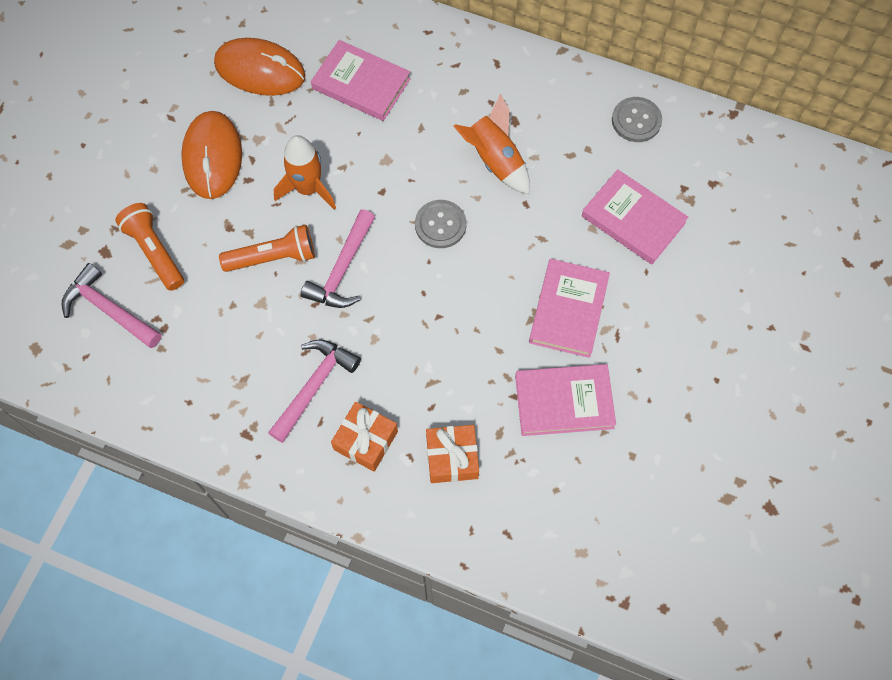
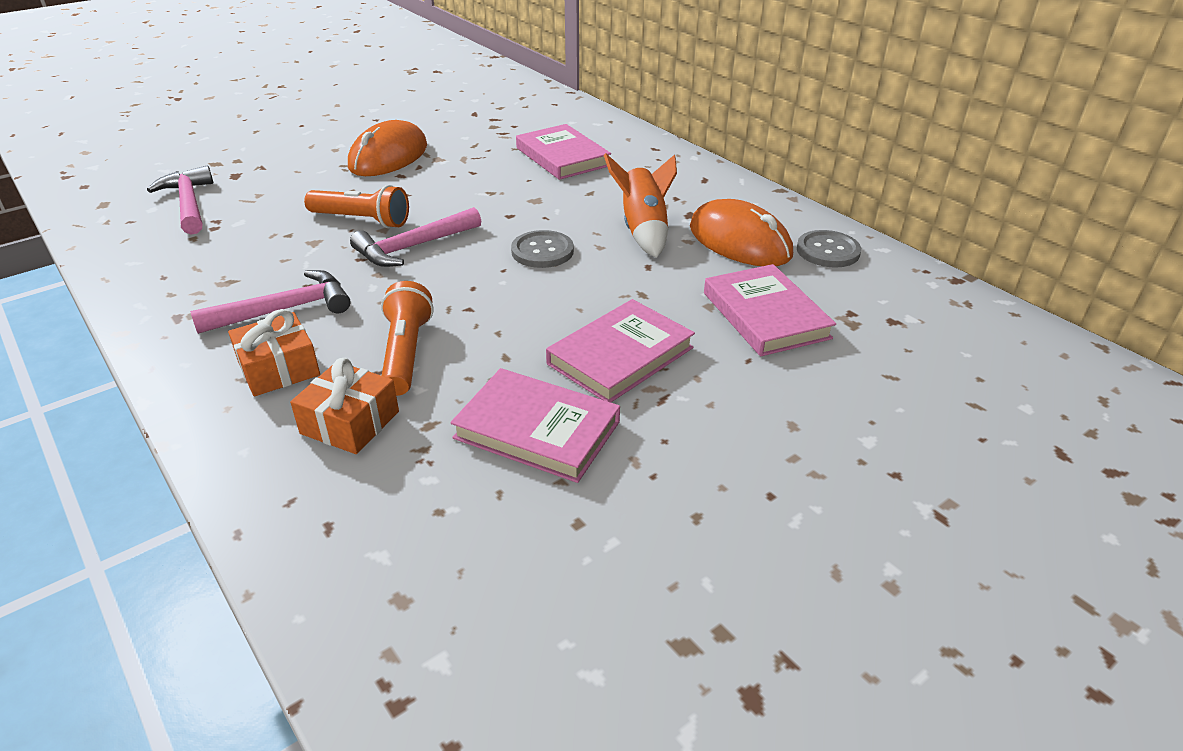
camera: 30 degrees right, 30 degrees down
(154, 251) = (272, 187): orange flashlight -> orange flashlight (406, 353)
(260, 70) = (485, 129): orange mouse -> orange mouse (739, 241)
(308, 188) = (444, 194): orange rocket -> none

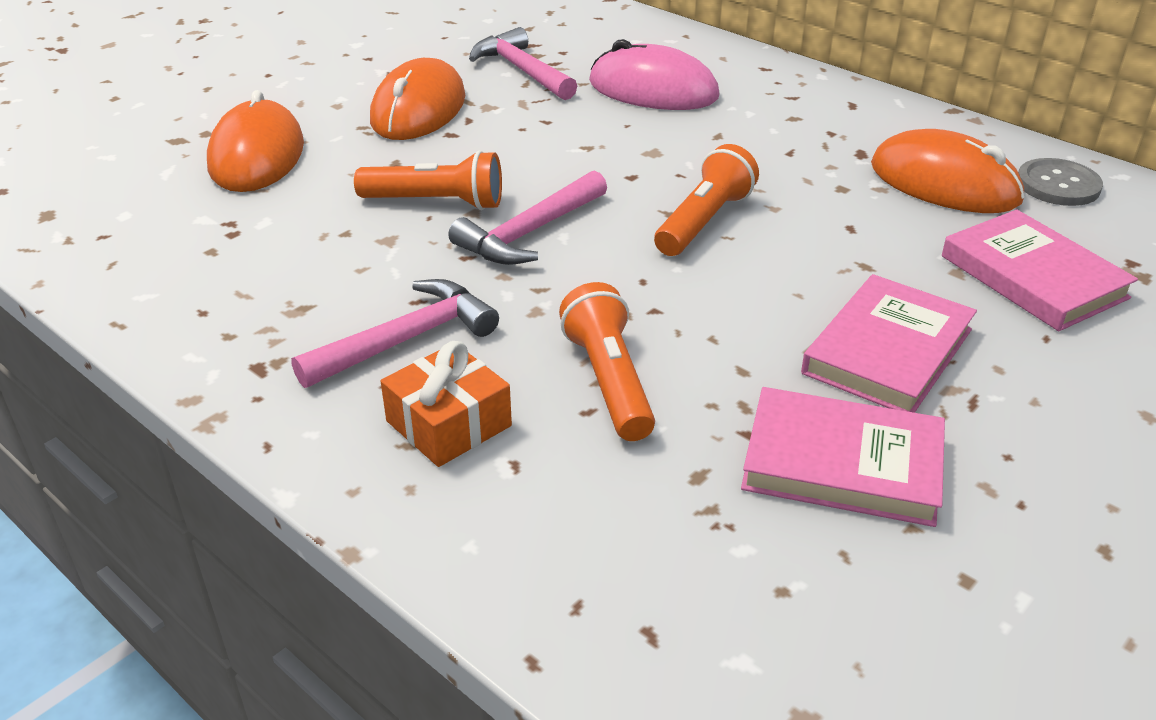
camera: 10 degrees left, 0 degrees up
(189, 204) = (175, 202): pink hammer -> pink hammer (522, 71)
(261, 178) = (257, 155): none -> orange mouse
(350, 422) = (592, 486): orange gift -> none
(542, 251) = (704, 221): grey button -> orange flashlight
(562, 157) = (653, 90): pink book -> pink mouse
(643, 230) = (816, 180): orange rocket -> none

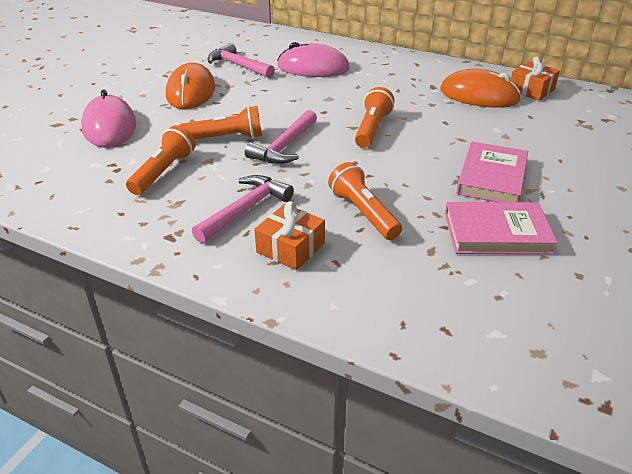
camera: 15 degrees left, 0 degrees up
(257, 155) = (109, 127): orange mouse -> pink mouse
(305, 249) = (164, 172): none -> orange flashlight
(1033, 277) = (541, 133): pink book -> none
(1058, 185) = (531, 90): grey button -> orange gift

